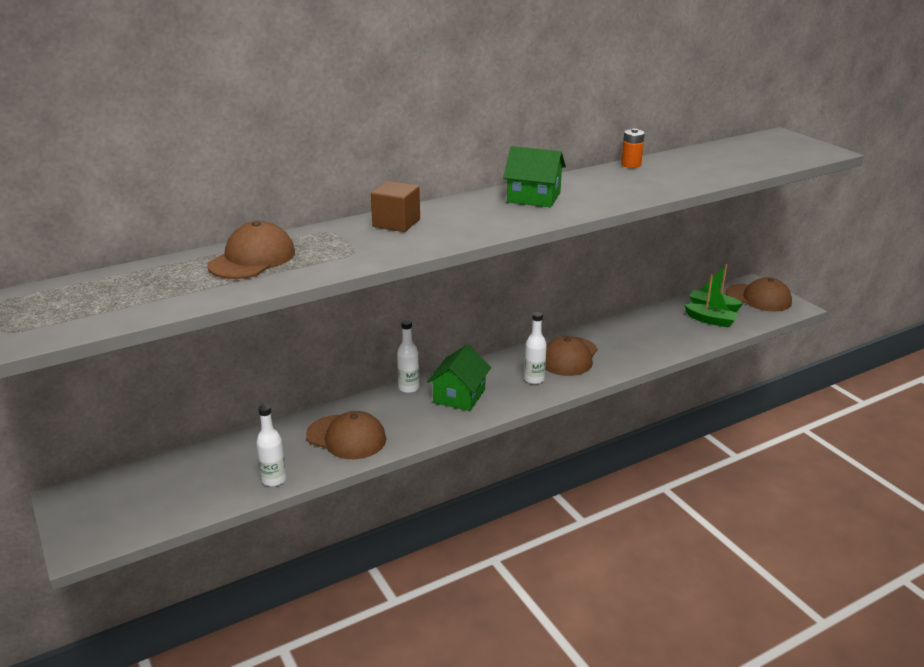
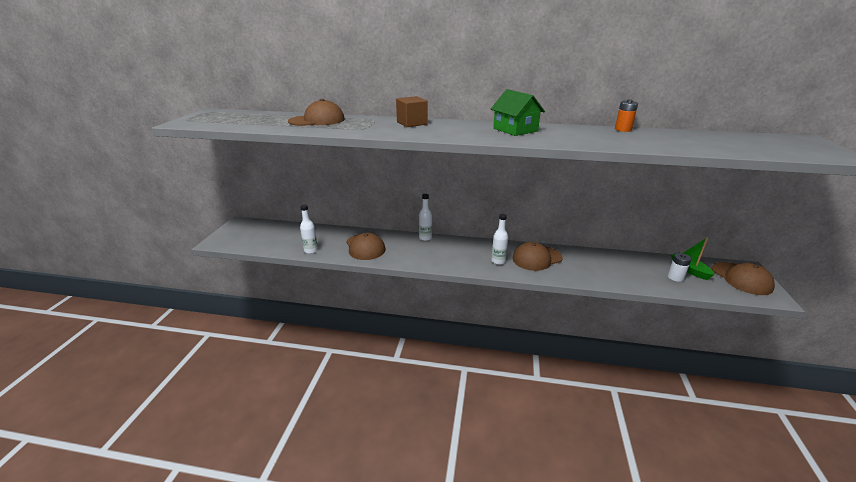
camera: 40 degrees right, 0 degrees up
(459, 396) = (445, 252): green house -> none
(711, 320) = (675, 277): green boat -> white battery

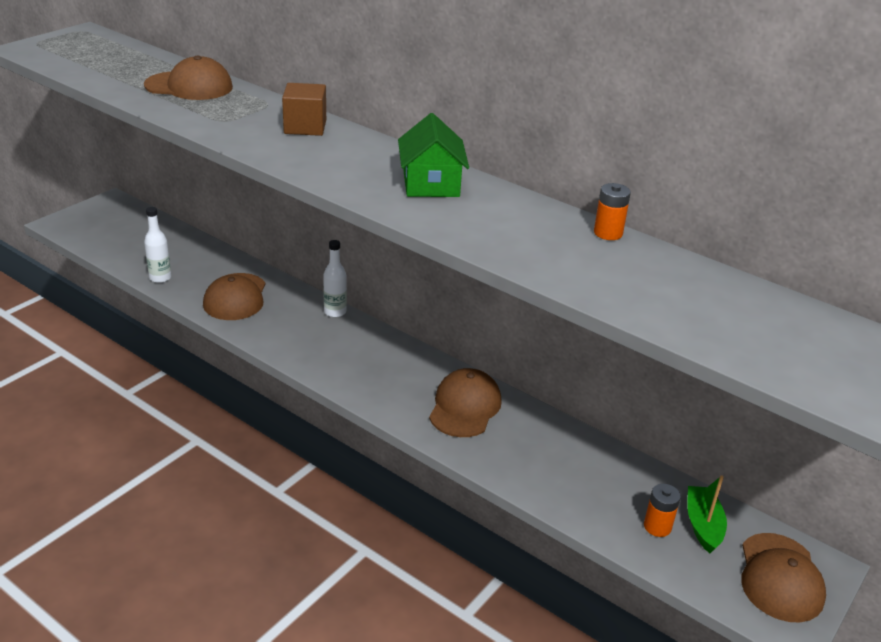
camera: 25 degrees right, 5 degrees up
(498, 261) = (399, 389): white bottle -> none
(537, 258) = (465, 407): brown cap -> brown cap turned 105 degrees clockwise
(675, 277) = (657, 527): white battery -> orange battery

